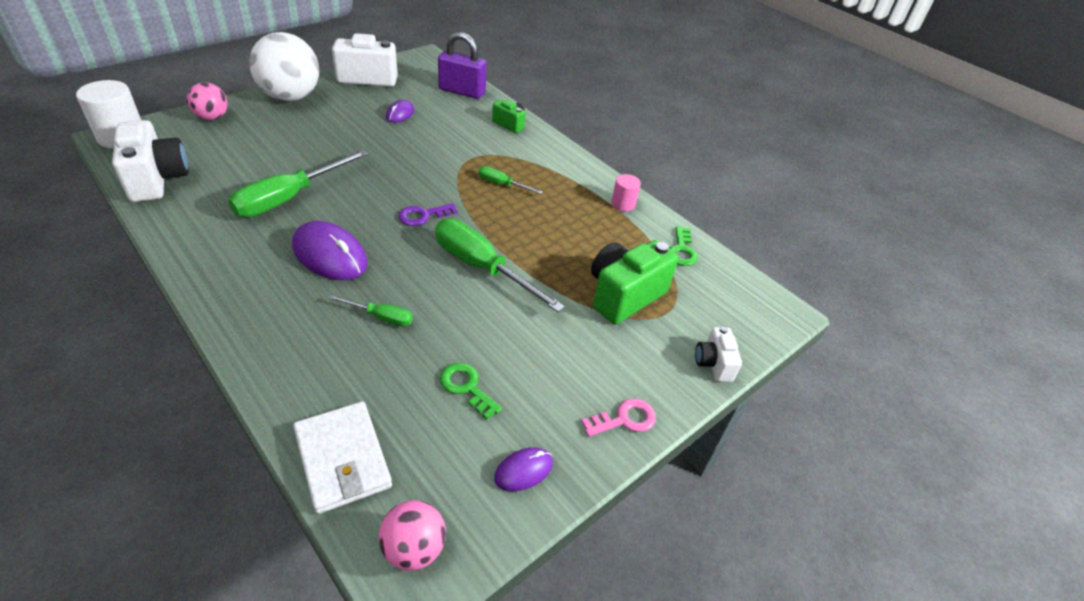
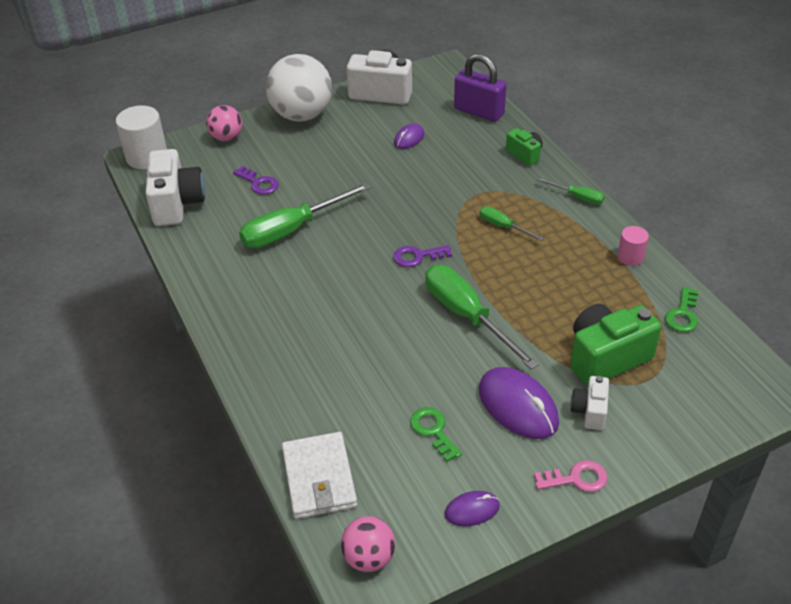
camera: 20 degrees right, 0 degrees up
(249, 157) = (259, 183): none -> purple key
(330, 255) = (325, 292): purple mouse -> purple mouse (518, 406)
(381, 317) = (365, 357): green screwdriver -> green screwdriver (577, 197)
(713, 363) = (682, 437): white camera -> white camera (589, 411)

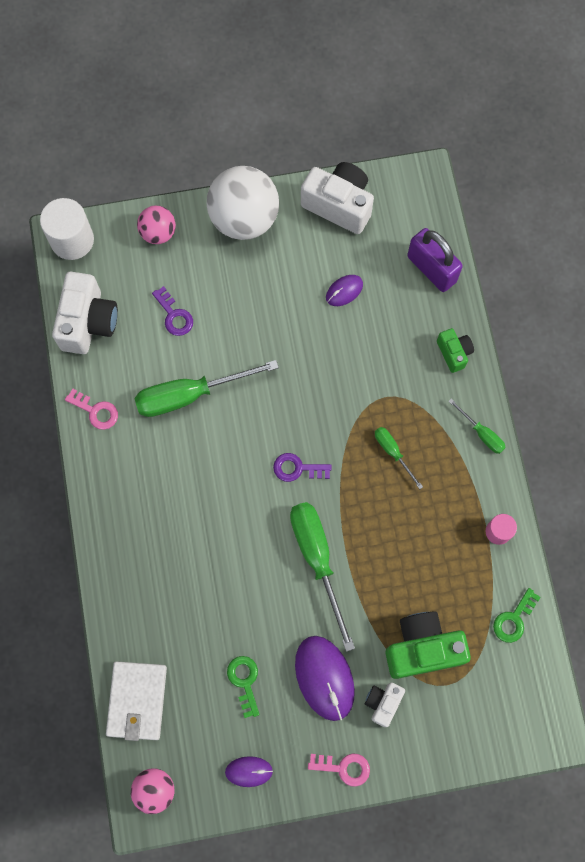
camera: 15 degrees right, 30 degrees up
(202, 260) = (96, 411): none -> pink key

